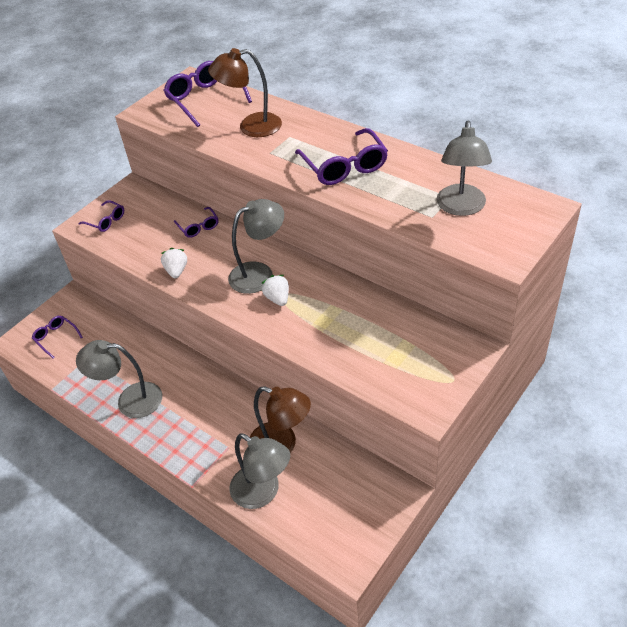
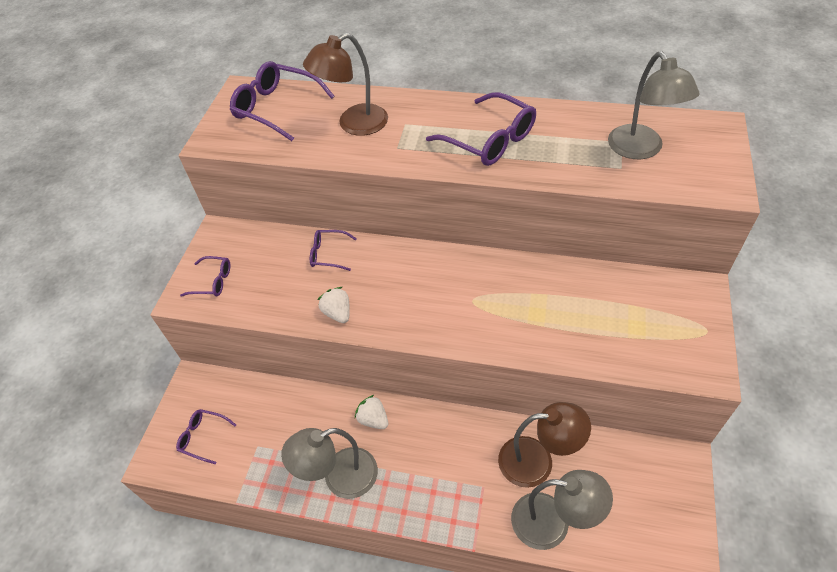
camera: 25 degrees left, 5 degrees up
(198, 227) = (328, 254): purple glasses -> purple glasses turned 150 degrees clockwise
(259, 273) = (433, 285): grey lamp -> none
(278, 298) = (472, 306): white strawberry -> white strawberry (373, 419)

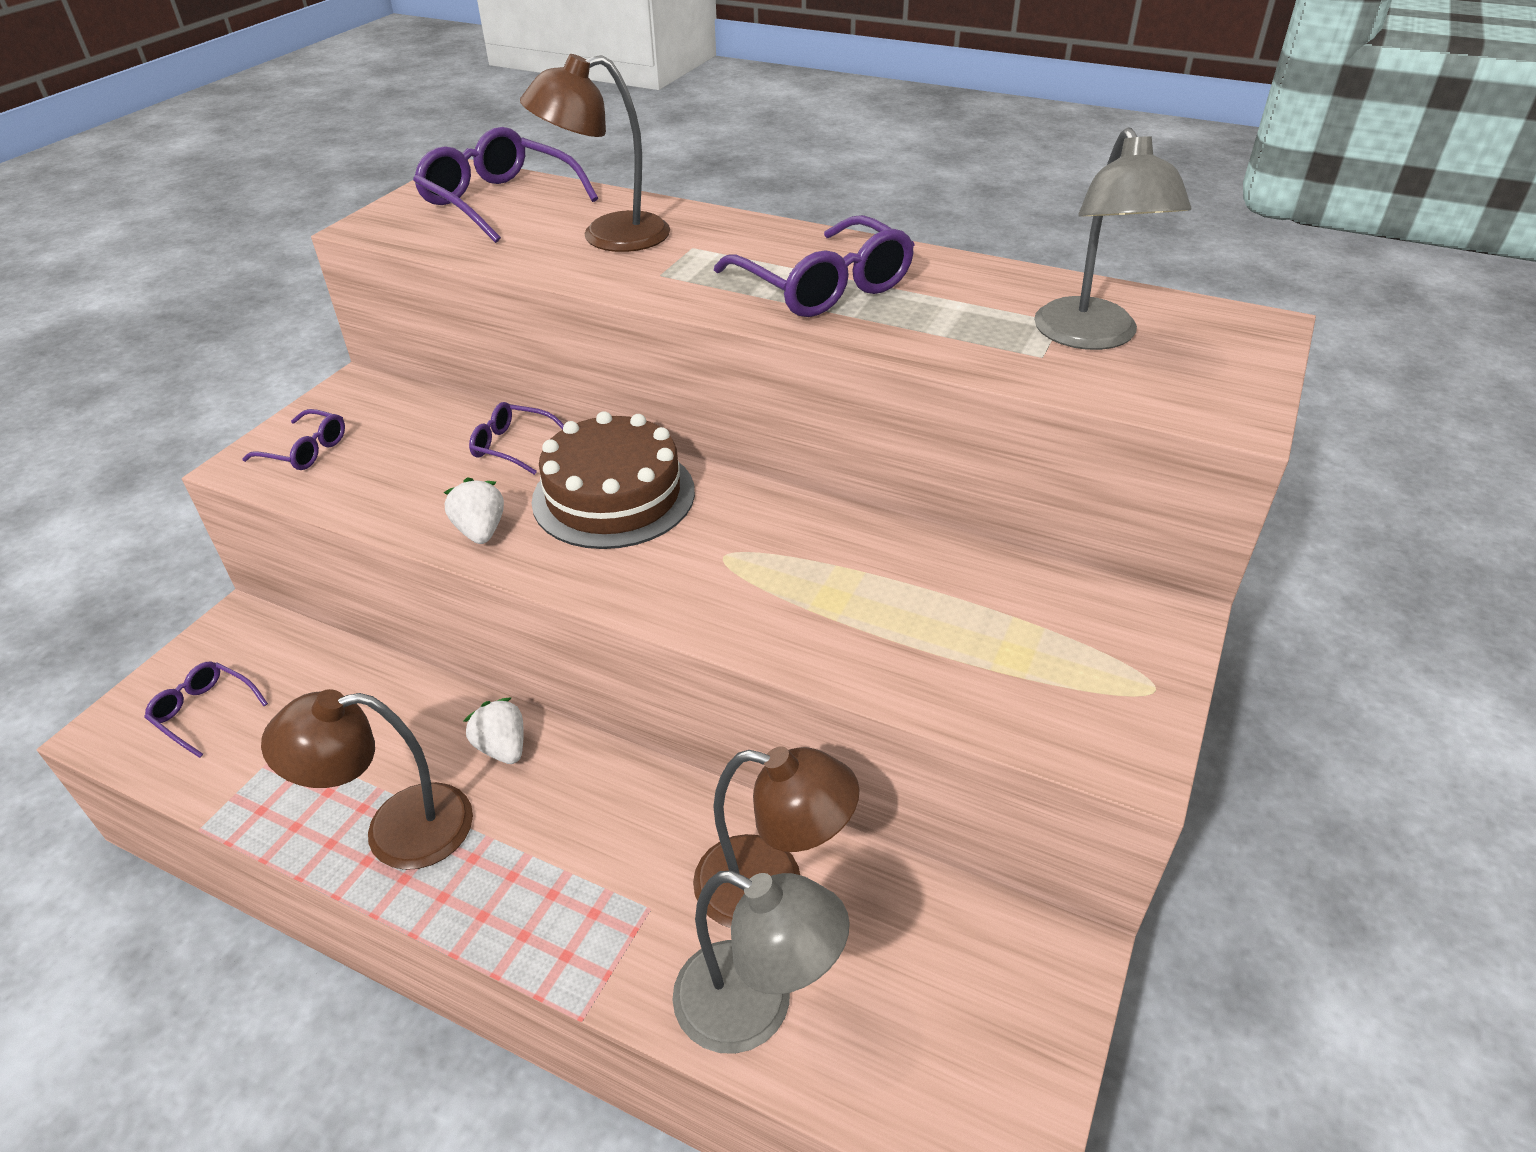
camera: 10 degrees right, 10 degrees down
(340, 478) = (397, 830): grey lamp -> brown lamp
(398, 275) = (613, 496): none -> brown cake

